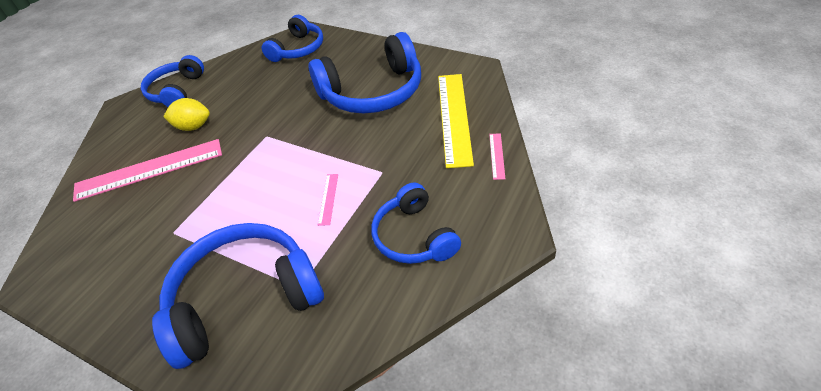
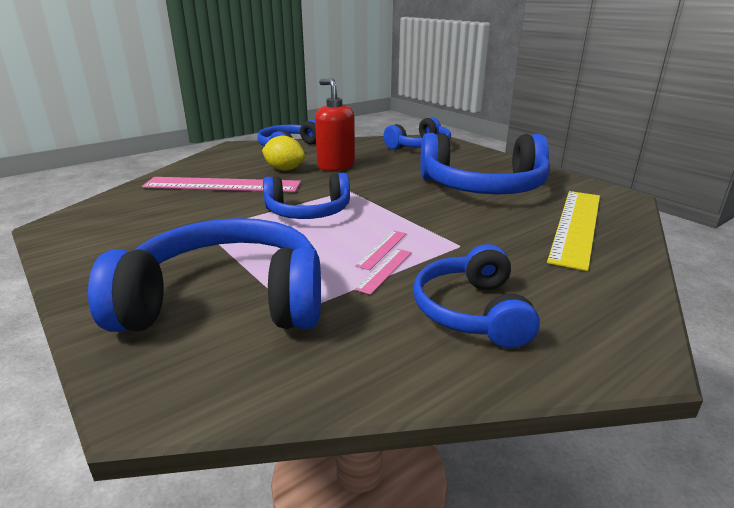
camera: 20 degrees right, 20 degrees down
(237, 105) = (336, 166): none -> red soap dispenser
(248, 177) = (308, 212): none -> blue headphones
(497, 156) = (626, 271): pink ruler -> pink ruler (385, 270)

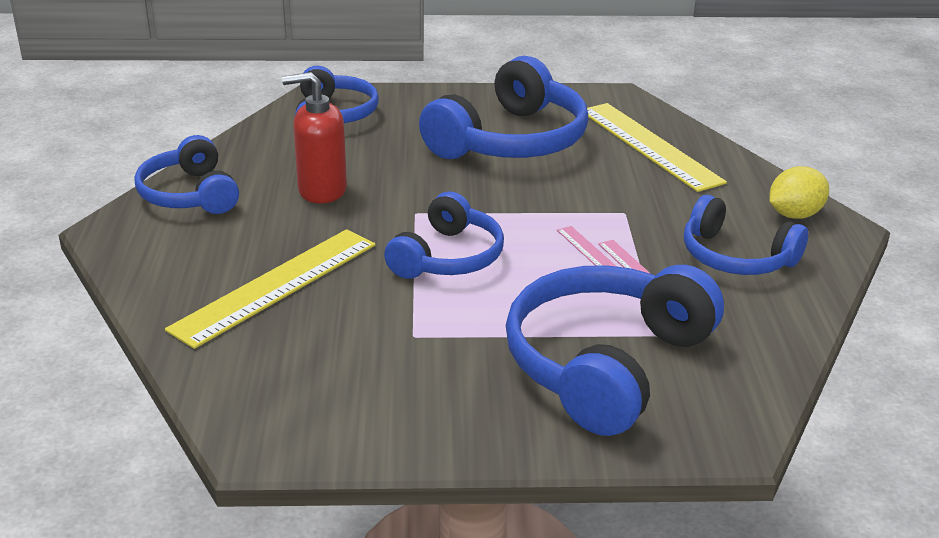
camera: 55 degrees left, 5 degrees up
(222, 185) = (276, 286): pink ruler -> yellow ruler
(284, 169) = (281, 226): yellow lemon -> yellow lemon (794, 215)

